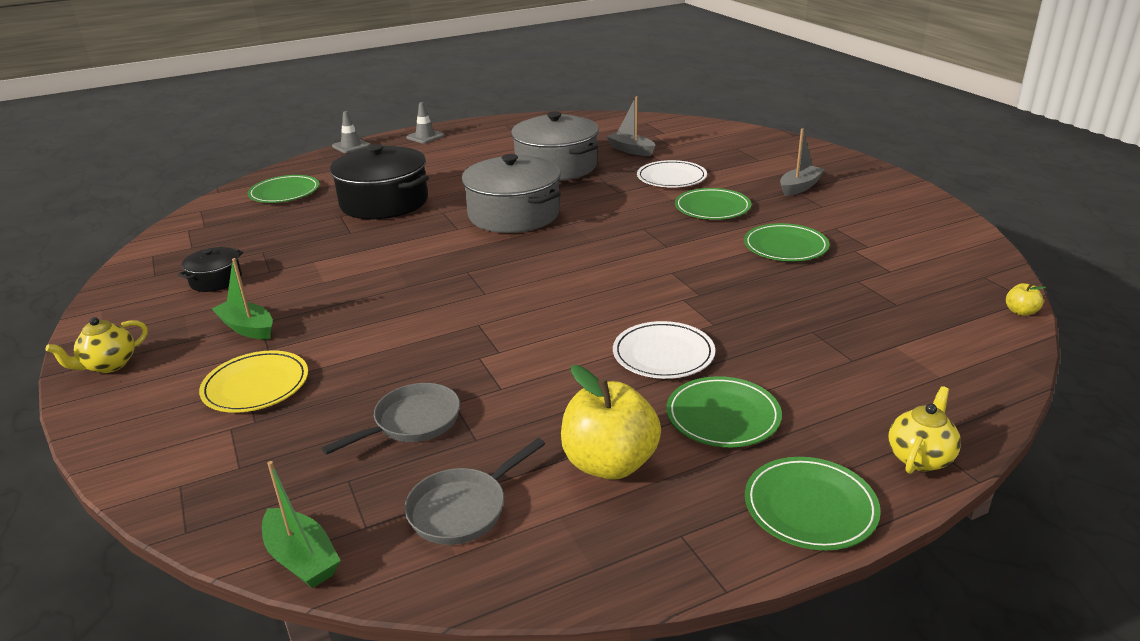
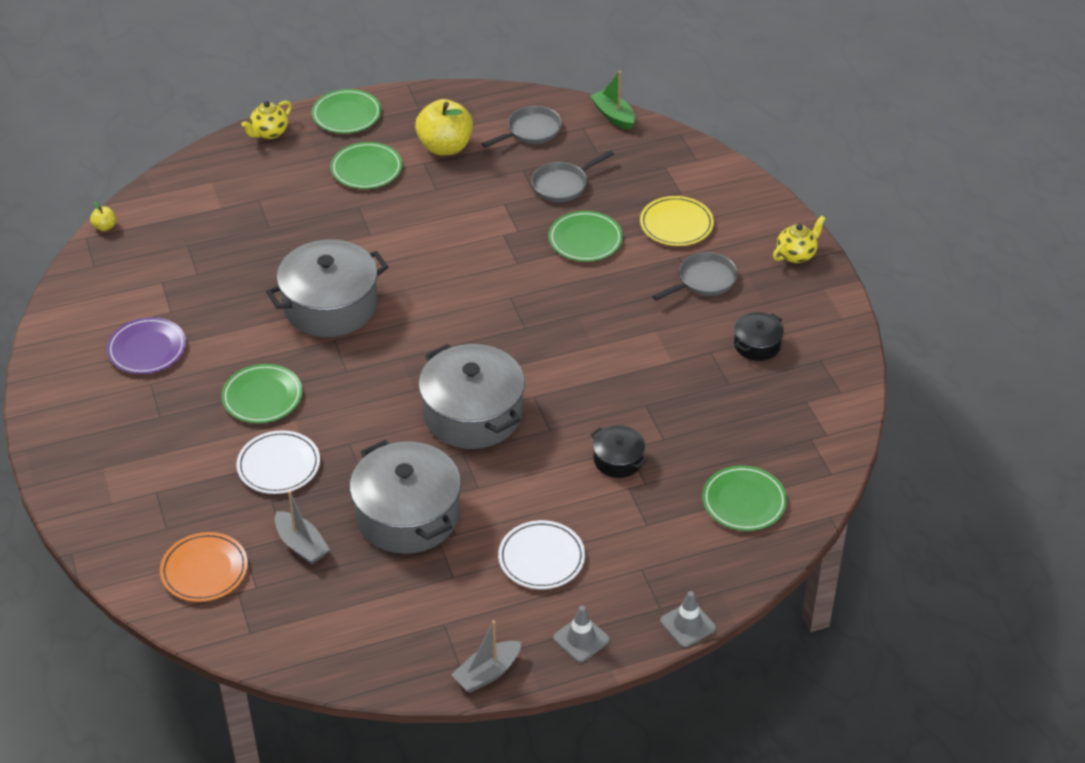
camera: 175 degrees left, 15 degrees up
(247, 328) = (704, 281): green boat -> grey pan
(384, 202) = (618, 460): black pot -> black pot, size x0.49
(663, 354) = (385, 219): white plate -> white plate (541, 558)
(686, 269) = (330, 306): none -> grey pot
(694, 137) = (204, 570): none -> orange plate
(785, 246) = (227, 324): green plate -> green plate (585, 239)
(799, 187) = (149, 423): grey boat -> grey boat (487, 673)
(850, 225) = (147, 349): none -> purple plate

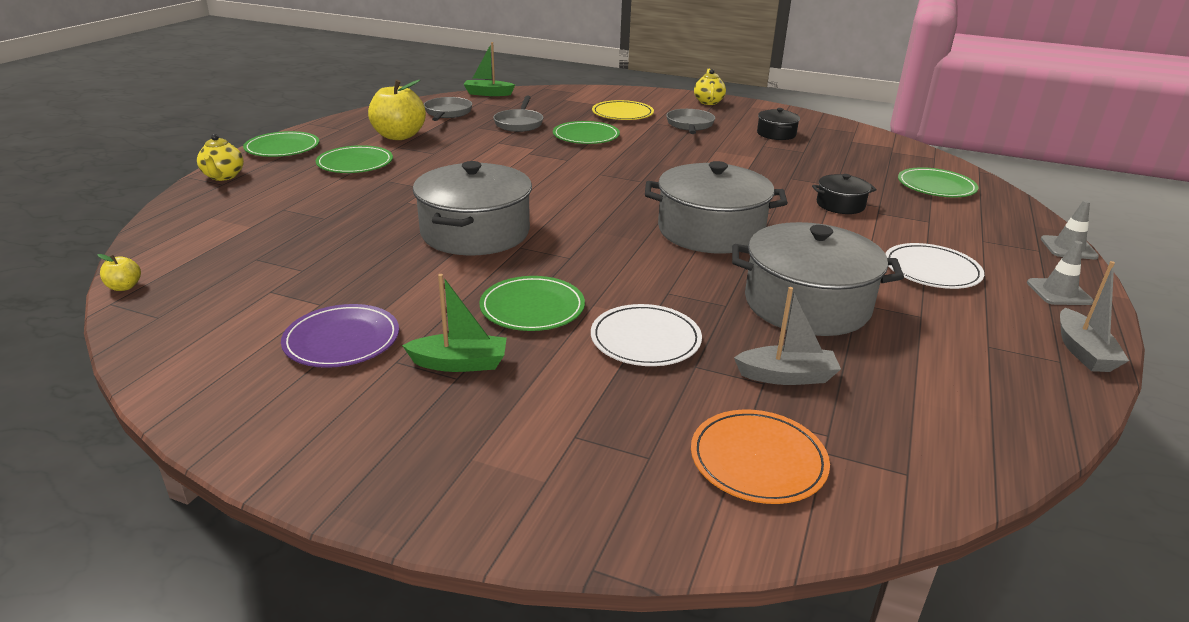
camera: 50 degrees left, 15 degrees down
(174, 408) = (460, 363): none -> green boat

